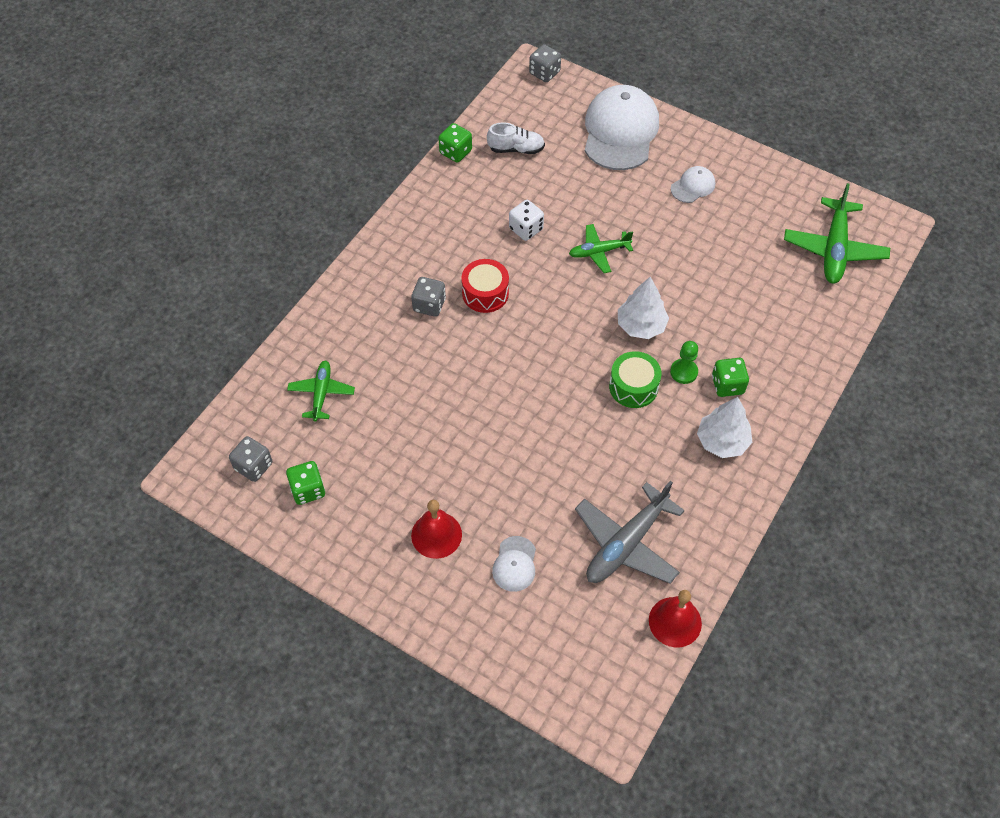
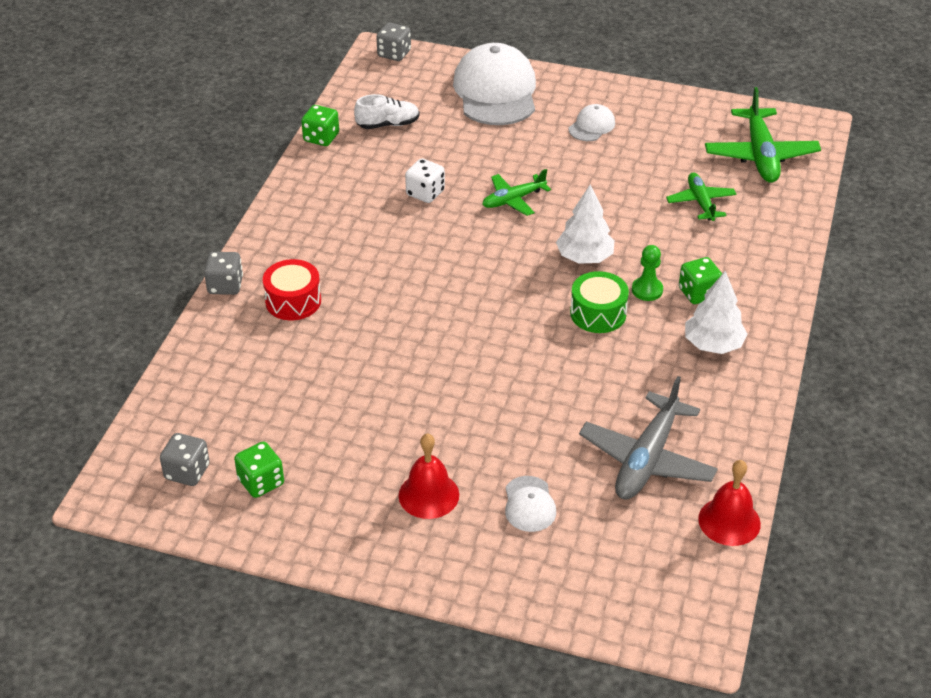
camera: 15 degrees left, 15 degrees down
(321, 393) = (245, 386): green plane -> green plane (700, 202)
(429, 305) = (341, 280): grey dice -> grey dice (225, 286)
(485, 293) = (401, 258): red drum -> red drum (293, 301)

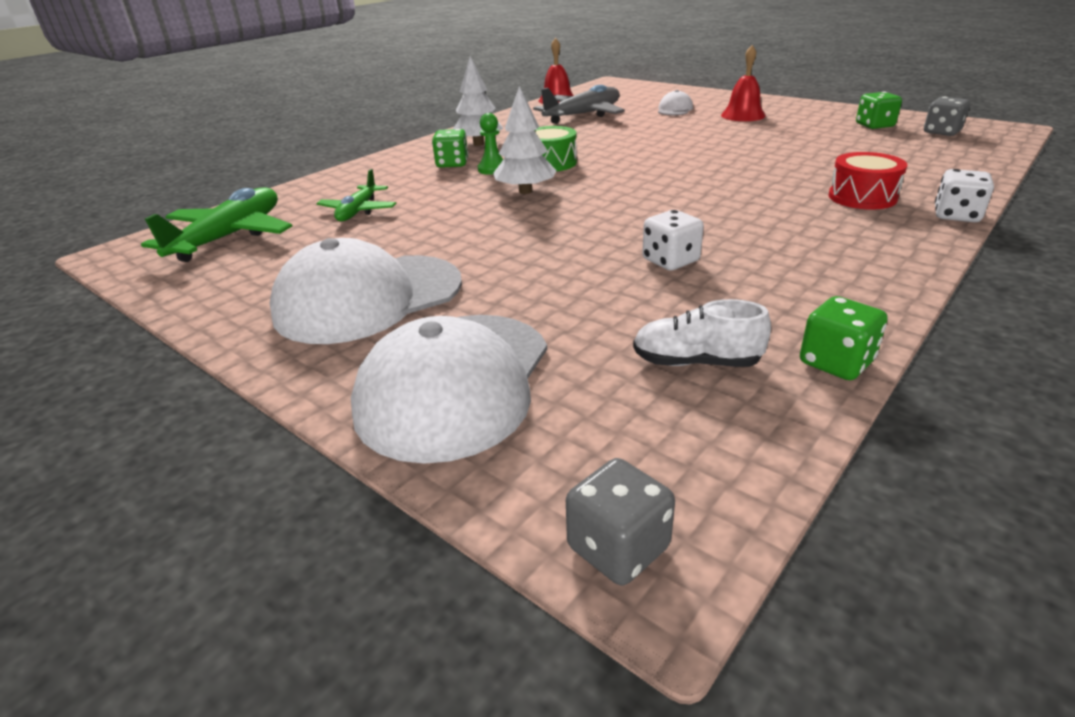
camera: 155 degrees left, 10 degrees down
(225, 286) = (956, 215): grey dice -> white dice
(513, 200) = (558, 239): green plane -> none
(591, 126) = (368, 298): white cap -> white cap, size x2.19

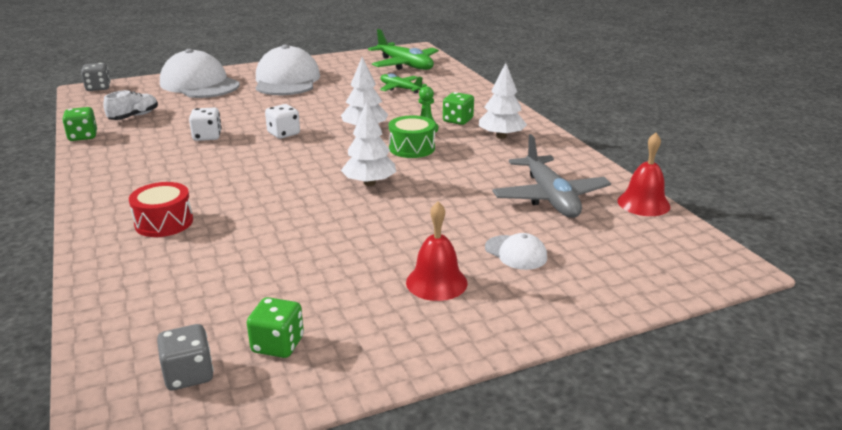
camera: 115 degrees right, 5 degrees down
(648, 158) = (369, 183): none -> white tree
(956, 215) = (84, 237): white dice -> white dice (283, 133)

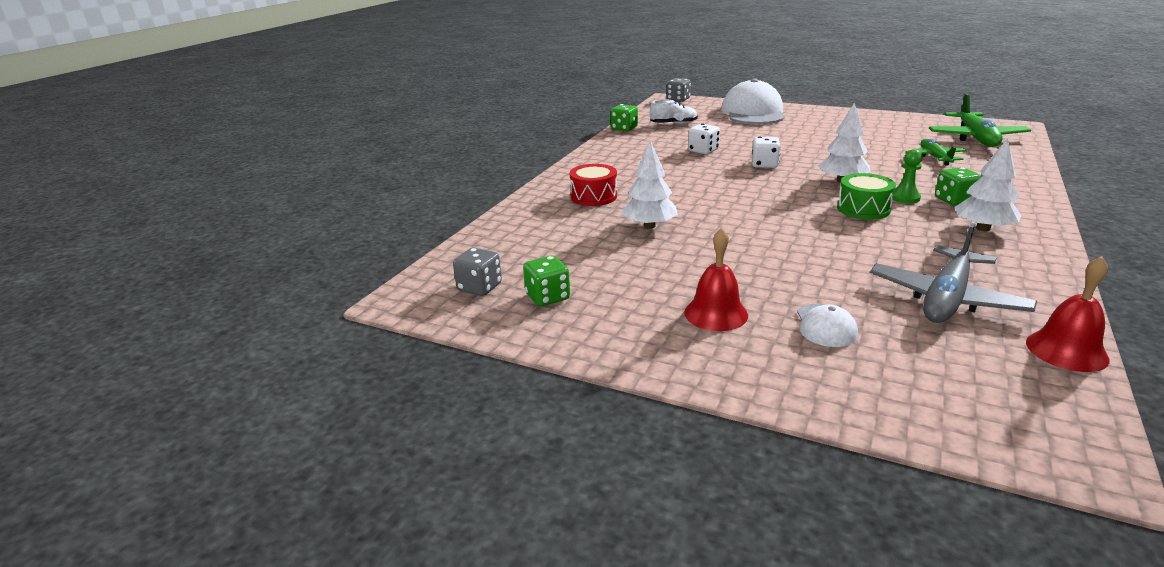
camera: 50 degrees right, 0 degrees up
(287, 80) = (830, 125): white cap -> none
(369, 183) = (778, 222): white tree -> white tree (649, 226)

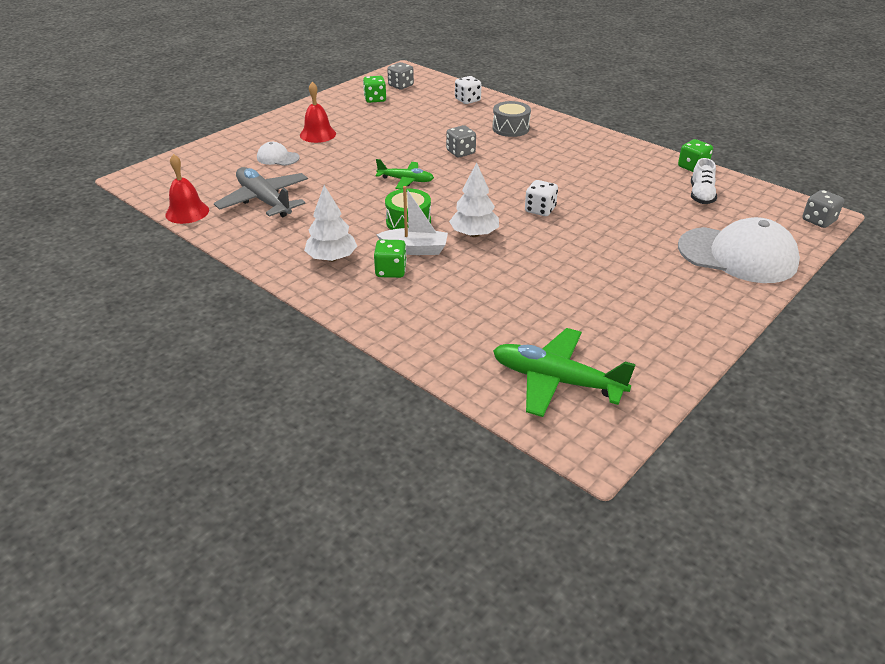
camera: 105 degrees right, 10 degrees up
(593, 196) = (510, 128): red drum -> grey drum
(649, 226) = (443, 138): white tree -> none
(680, 211) = (460, 152): none -> grey dice
(703, 151) = (598, 191): white dice -> white dice (467, 100)
(905, 198) = (414, 249): green pawn -> white boat
(934, 157) = (504, 313): green plane -> green plane (406, 180)

